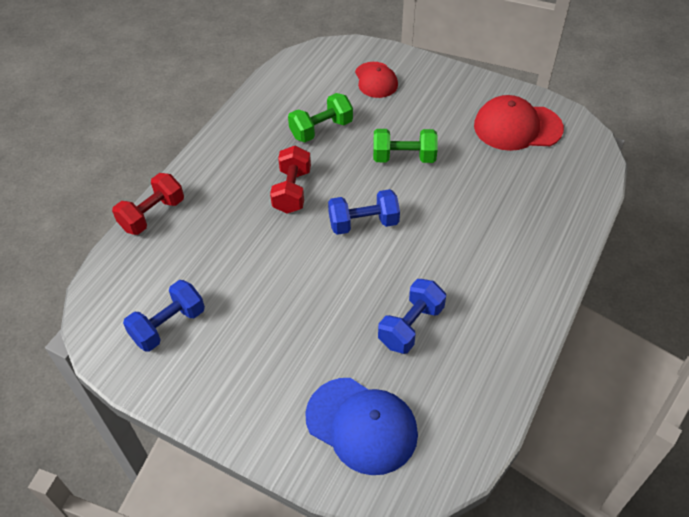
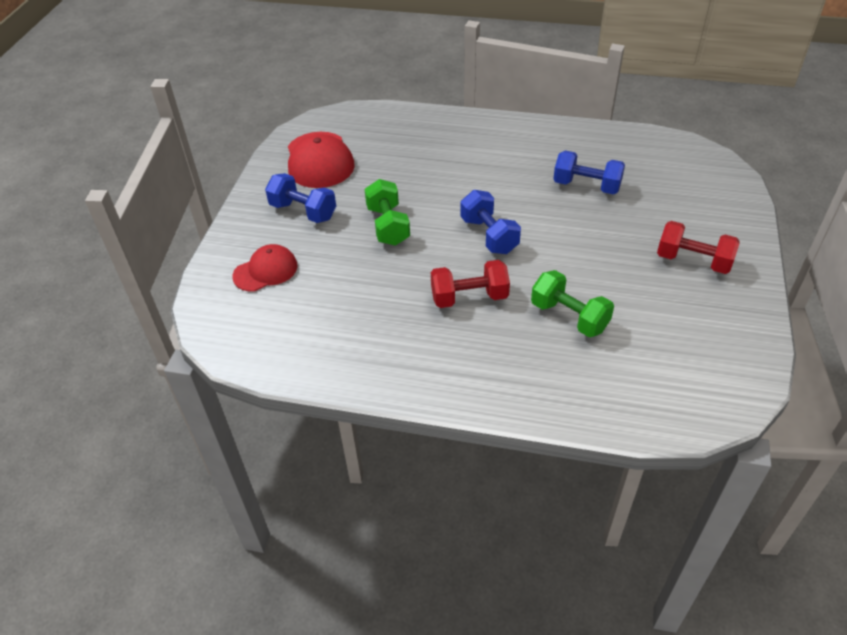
camera: 105 degrees left, 5 degrees down
(152, 215) = (561, 411): red dumbbell -> red dumbbell (693, 261)
(168, 325) = (690, 341): blue dumbbell -> blue dumbbell (303, 211)
(321, 129) = (364, 297): green dumbbell -> green dumbbell (569, 317)
(361, 425) = (692, 194): blue cap -> none

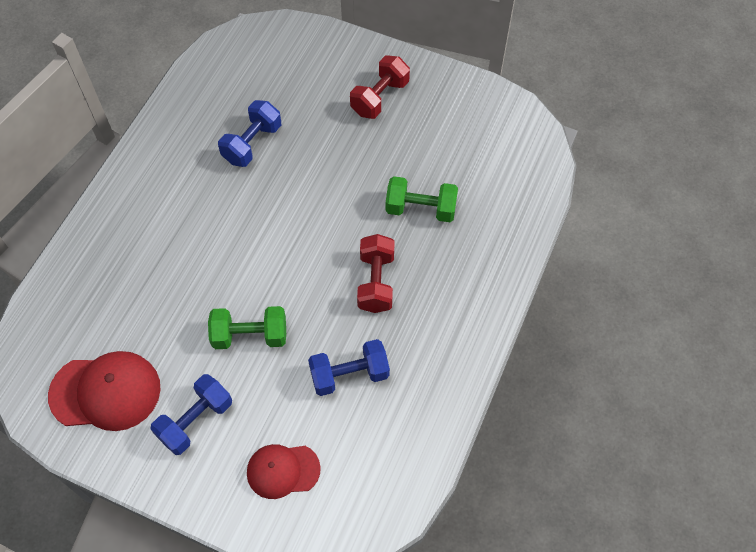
camera: 80 degrees left, 15 degrees up
(265, 271) = (283, 470): red cap -> red cap turned 75 degrees counterclockwise
(489, 235) = (296, 245): blue dumbbell -> blue dumbbell (349, 375)
(569, 317) = (420, 209): green dumbbell -> green dumbbell turned 45 degrees clockwise

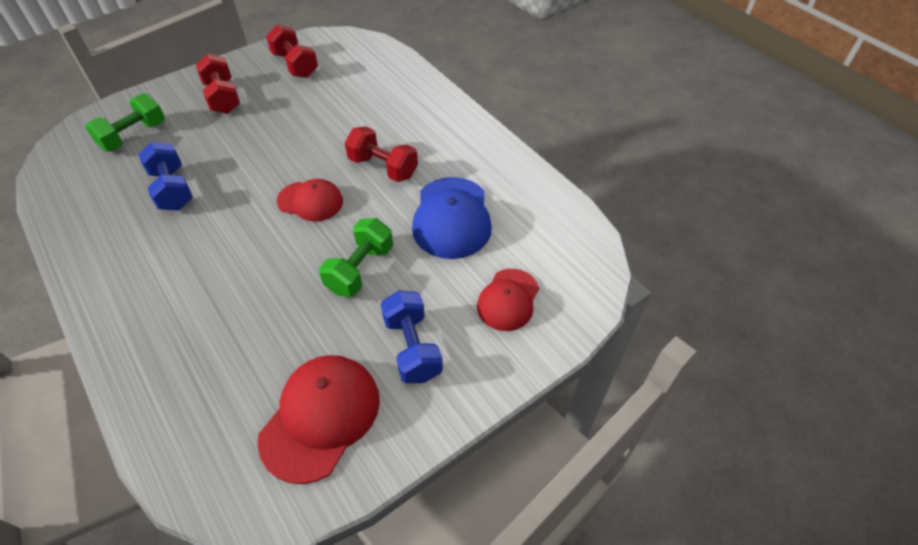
camera: 60 degrees left, 10 degrees down
(300, 251) = (310, 201): none -> red cap
(349, 375) = (452, 218): blue dumbbell -> blue cap
(420, 209) = (344, 117): green dumbbell -> green dumbbell (133, 136)
(464, 121) = (295, 65): none -> red dumbbell

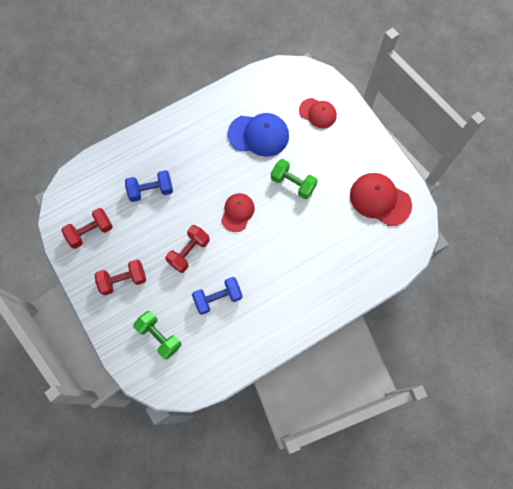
camera: 85 degrees left, 20 degrees up
(383, 167) = (212, 171): red dumbbell -> red dumbbell (189, 252)
(412, 348) = (344, 159): blue dumbbell -> blue dumbbell (151, 190)

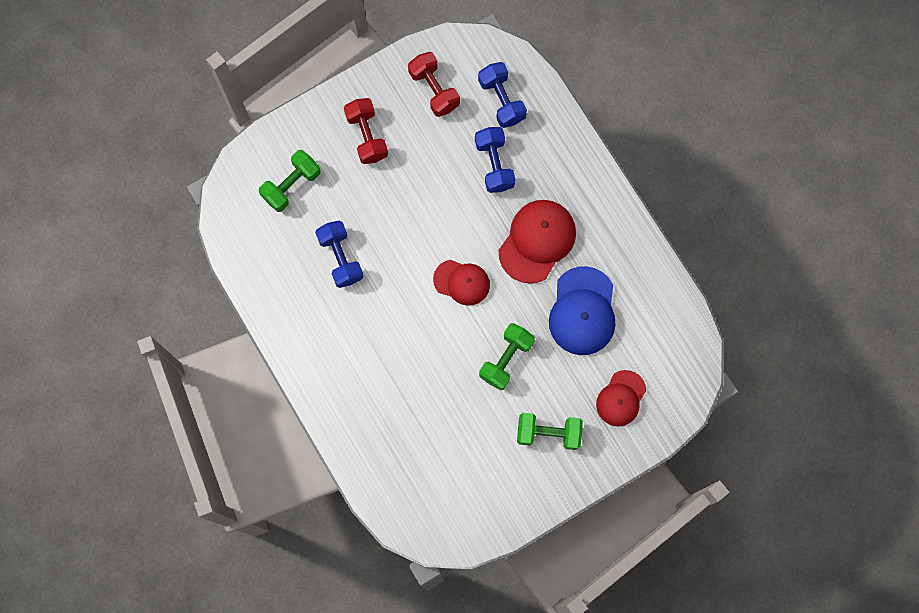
camera: 90 degrees right, 5 degrees up
(103, 185) = (501, 100): none -> blue dumbbell
(189, 252) = (404, 218): red dumbbell -> none
(343, 157) = (548, 433): none -> green dumbbell
(380, 200) = (481, 483): red cap -> red cap (537, 241)

